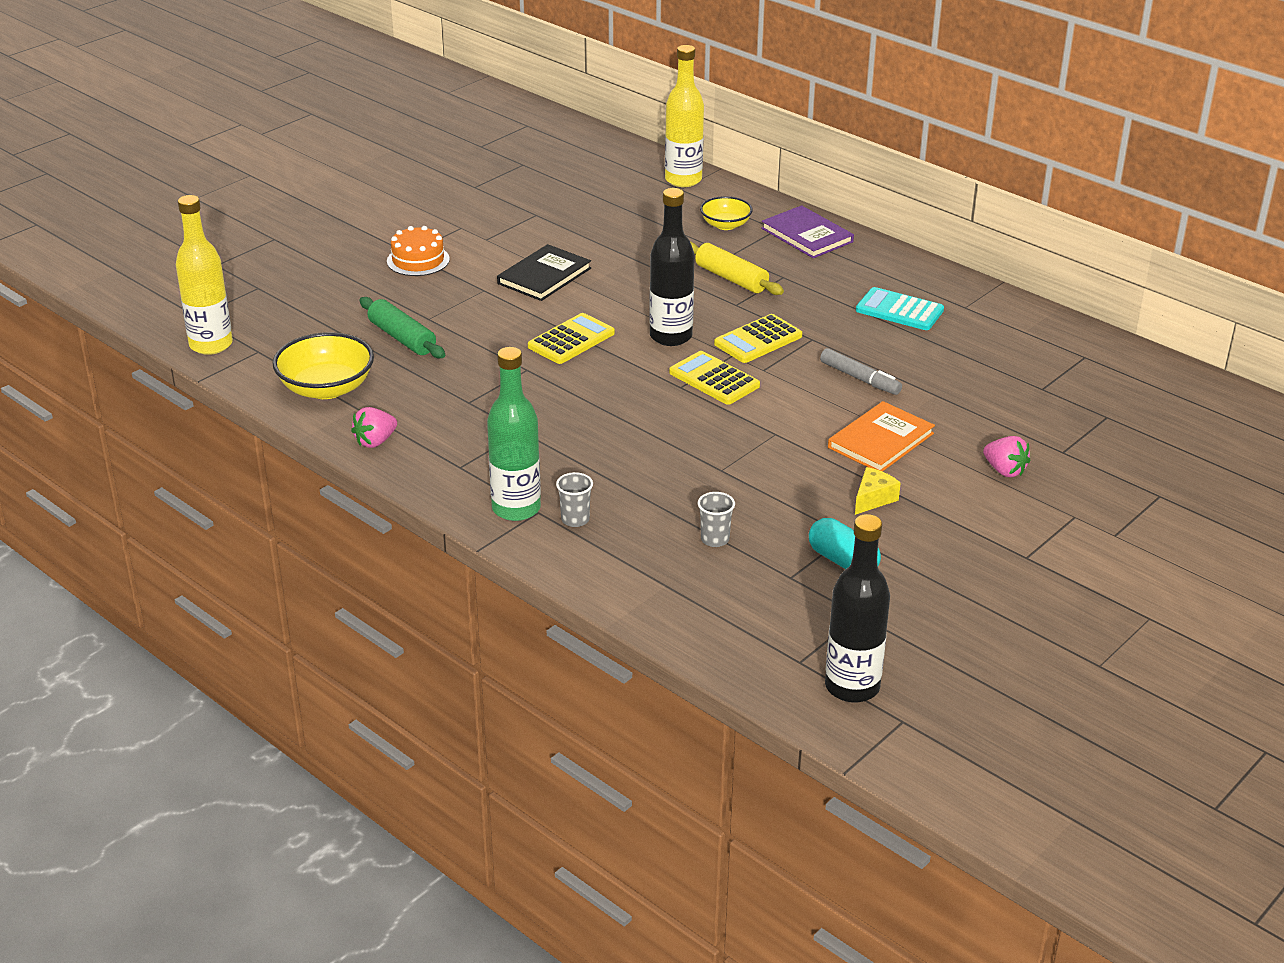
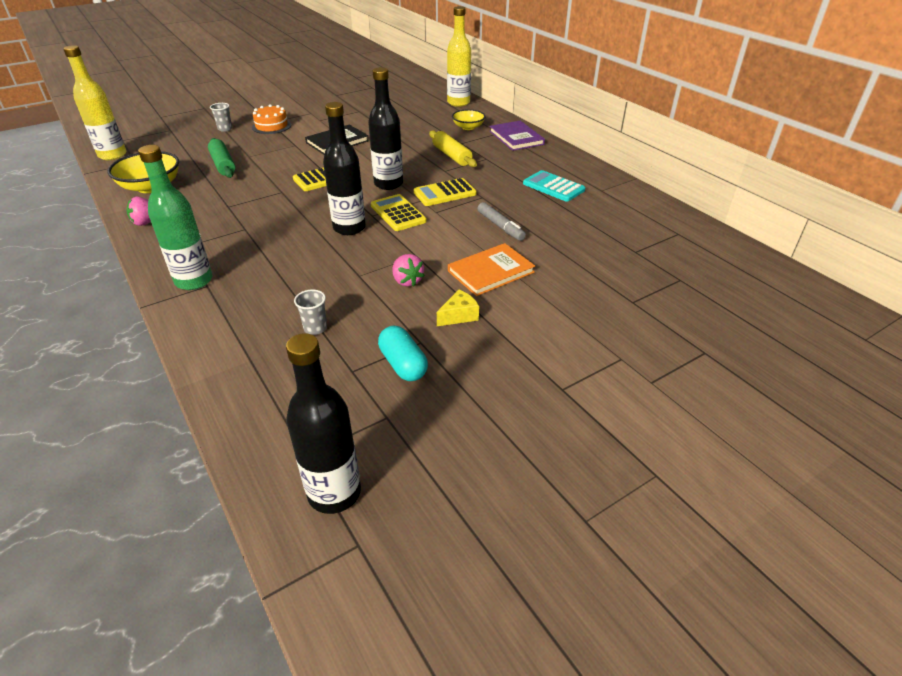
camera: 15 degrees right, 5 degrees up
(575, 519) = (227, 295): grey cup -> grey cup (225, 129)
(663, 409) = (349, 228): none -> black bottle
(1004, 470) = (577, 309): pink strawberry -> pink strawberry (407, 281)

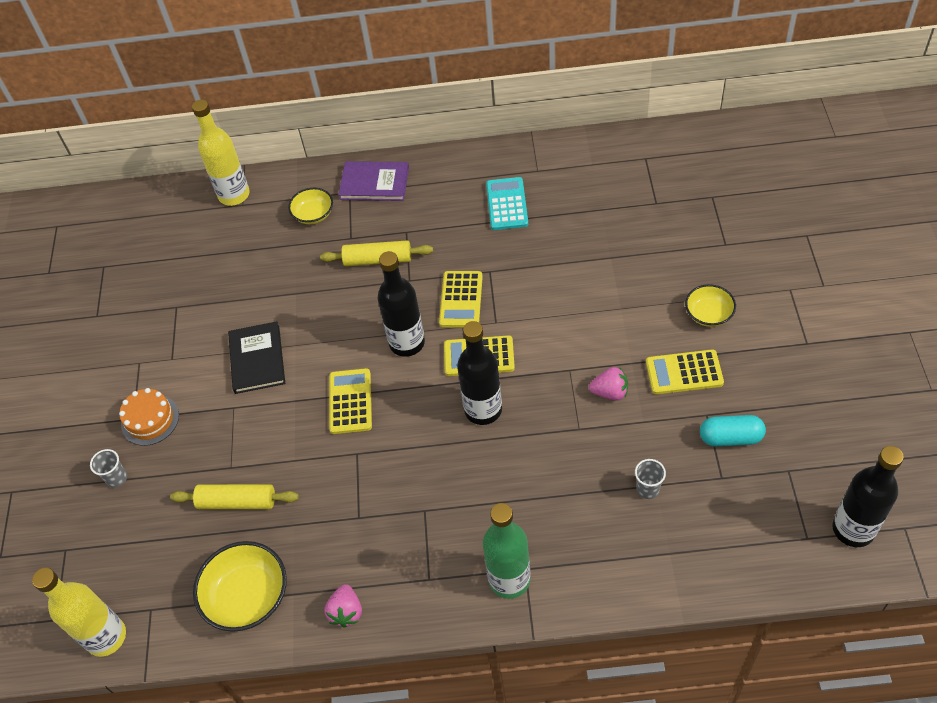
camera: 55 degrees left, 15 degrees up
(223, 165) = (237, 502): green rolling pin -> yellow rolling pin
(459, 316) = (684, 372): yellow cheese -> yellow calculator
(490, 271) = (630, 322): orange book -> none
(500, 226) = (557, 281): grey marker -> none
(539, 313) = (708, 314): none -> yellow bowl
(553, 187) = (507, 204): turquoise calculator -> turquoise calculator turned 105 degrees clockwise

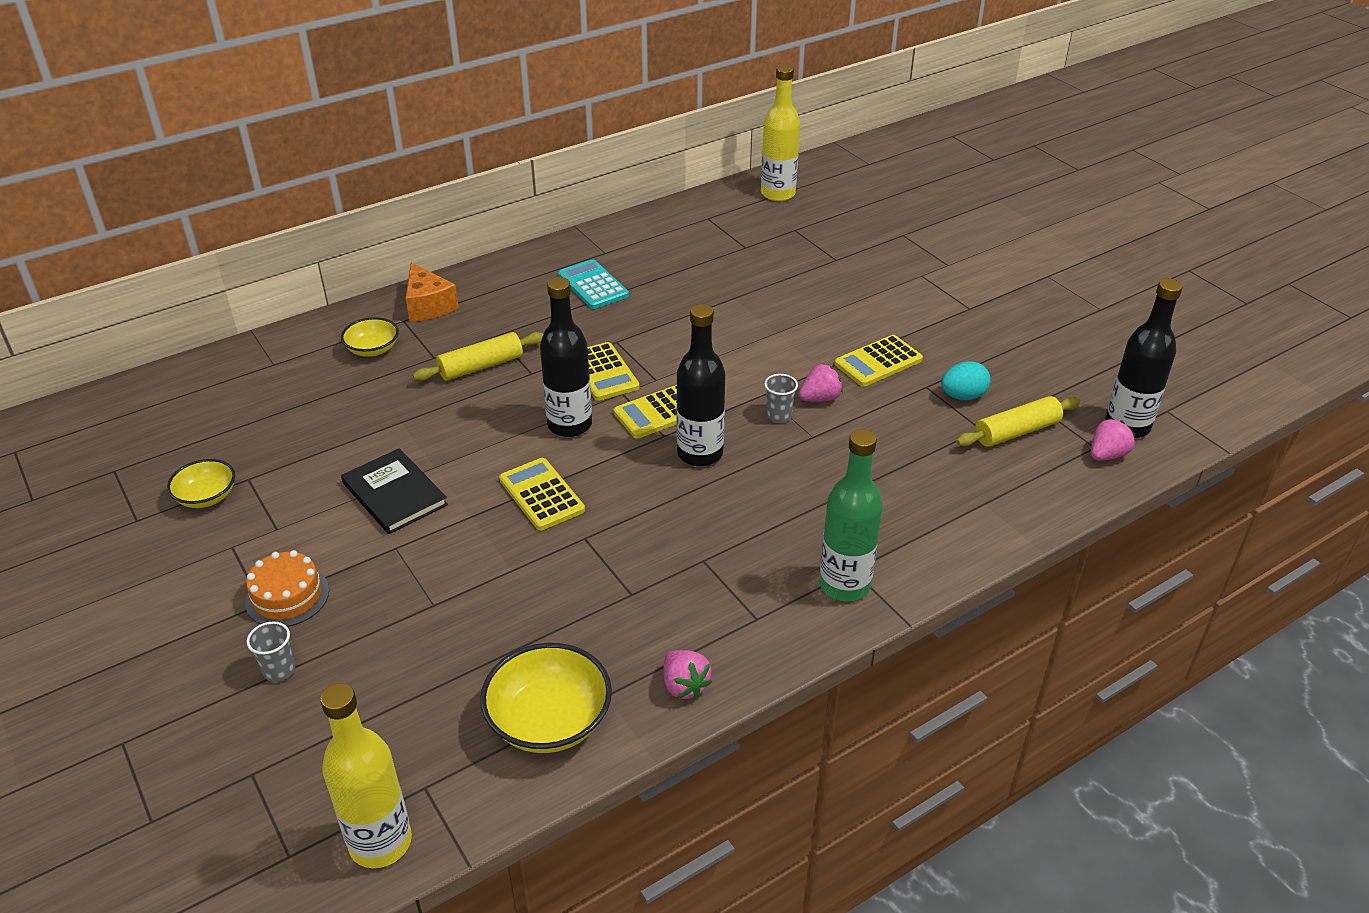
camera: 35 degrees left, 15 degrees down
(234, 195) = (256, 358): yellow bottle -> yellow bottle (778, 194)
(237, 502) = (466, 634): yellow rolling pin -> yellow rolling pin (1016, 432)
(374, 183) = (428, 306): purple book -> orange cheese
(648, 489) = (920, 461): grey cup -> grey cup (779, 416)
(708, 314) = (864, 313): yellow bowl -> yellow bowl (207, 497)
(730, 438) = (963, 396): turquoise capsule -> turquoise egg
(811, 551) = (1107, 455): none -> pink strawberry

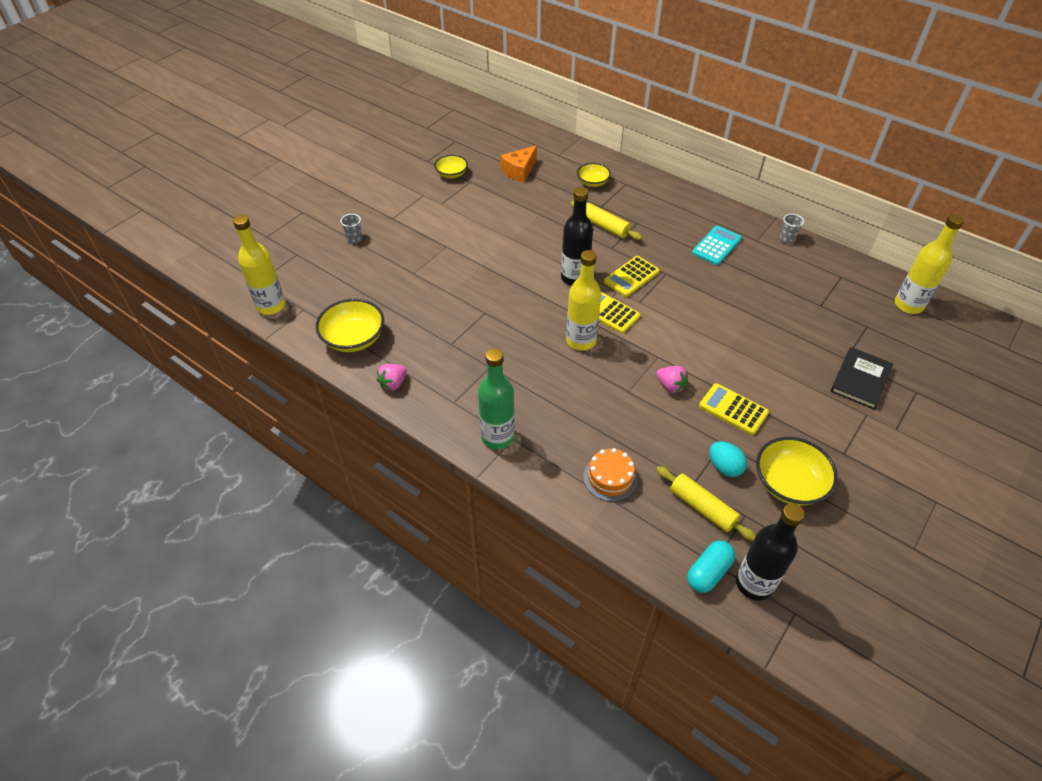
camera: 70 degrees right, 10 degrees up
(287, 596) = (399, 224): orange cake -> orange cake (610, 478)
(394, 494) = (484, 232): black book -> black book (860, 379)
(428, 306) = (645, 188): orange cheese -> orange cheese (519, 171)
(541, 495) = (510, 285): yellow calculator -> none
(700, 453) = (581, 341): black bottle -> yellow bottle
(779, 416) = (639, 369): grey cup -> grey cup (787, 239)
(1000, 358) = (789, 483): none -> yellow bowl
(1107, 455) = (708, 572): pink strawberry -> turquoise capsule

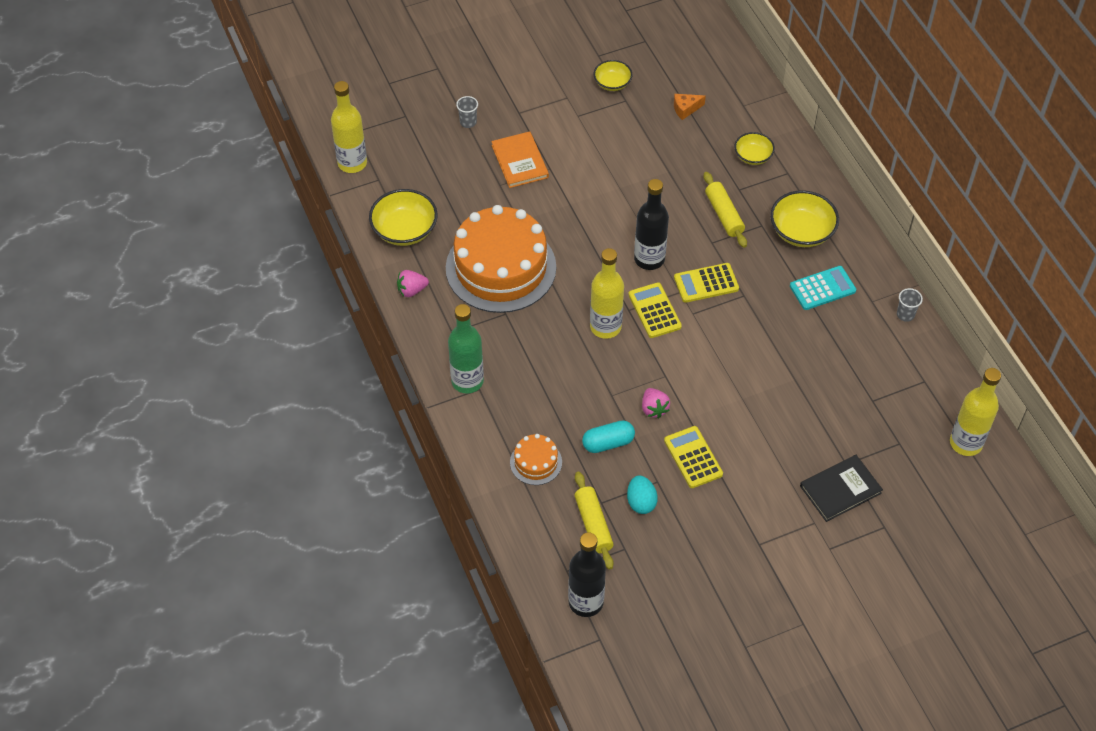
camera: 30 degrees right, 5 degrees up
(418, 250) = (520, 161): none -> orange book
(459, 333) = (501, 267): none -> orange cake
(519, 171) = (685, 109): orange cheese -> orange cheese, size x0.66
(708, 572) = (556, 575): turquoise capsule -> turquoise capsule (608, 443)
(789, 483) = (685, 543): yellow bowl -> yellow bowl (801, 231)

